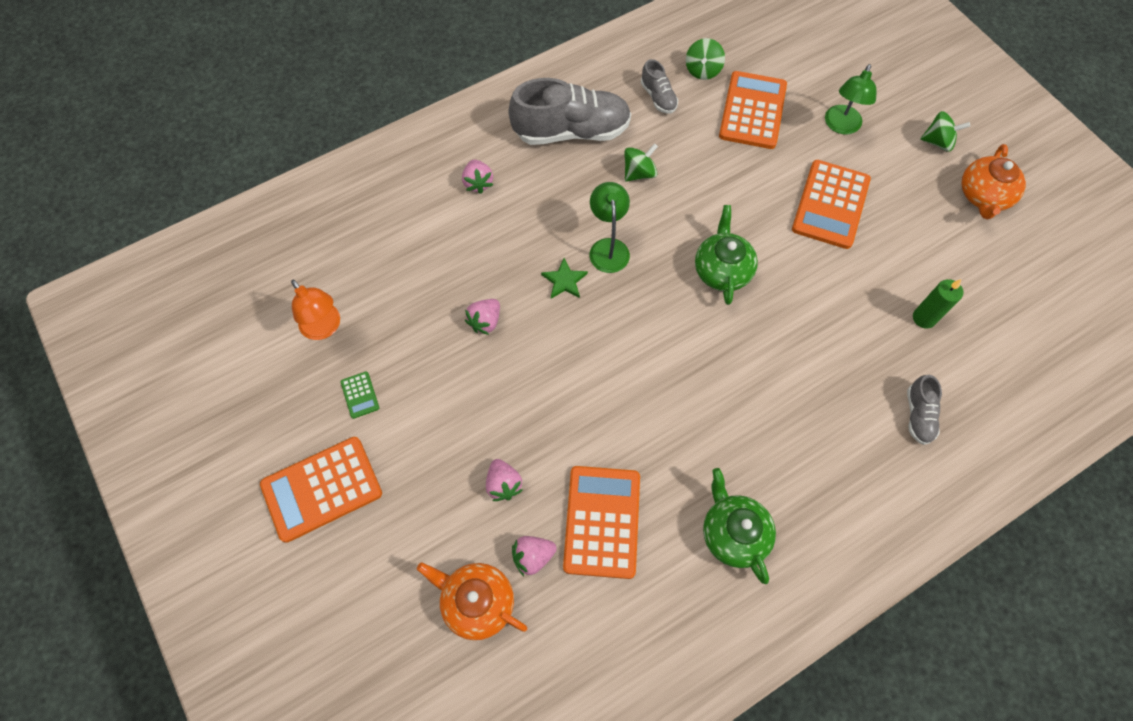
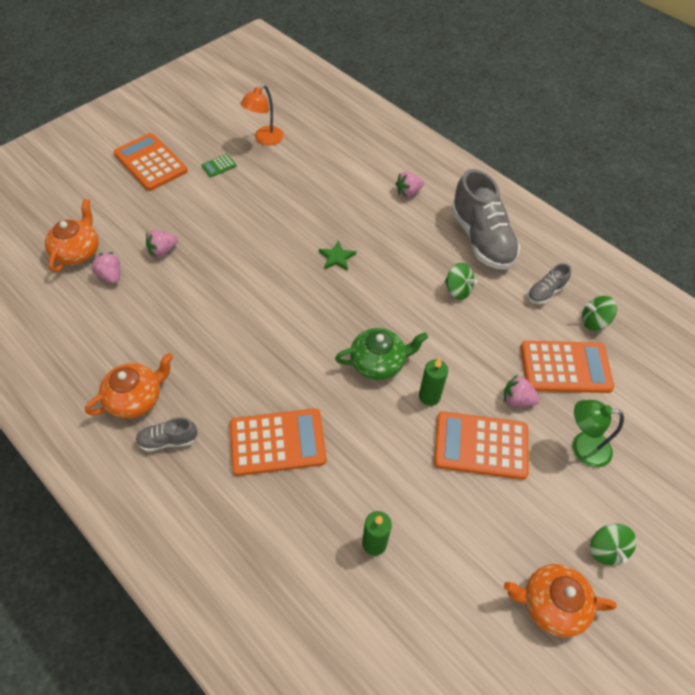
camera: 75 degrees right, 10 degrees down
(485, 321) = (289, 218): pink strawberry -> pink strawberry (517, 399)
(602, 521) = (139, 311): orange calculator -> orange calculator (277, 442)
(608, 247) = (376, 280): green lamp -> none
(733, 533) = (136, 398): green teapot -> orange teapot
(770, 233) = (429, 396): none -> green candle
(918, 415) = (264, 542): grey shoe -> grey shoe (168, 440)

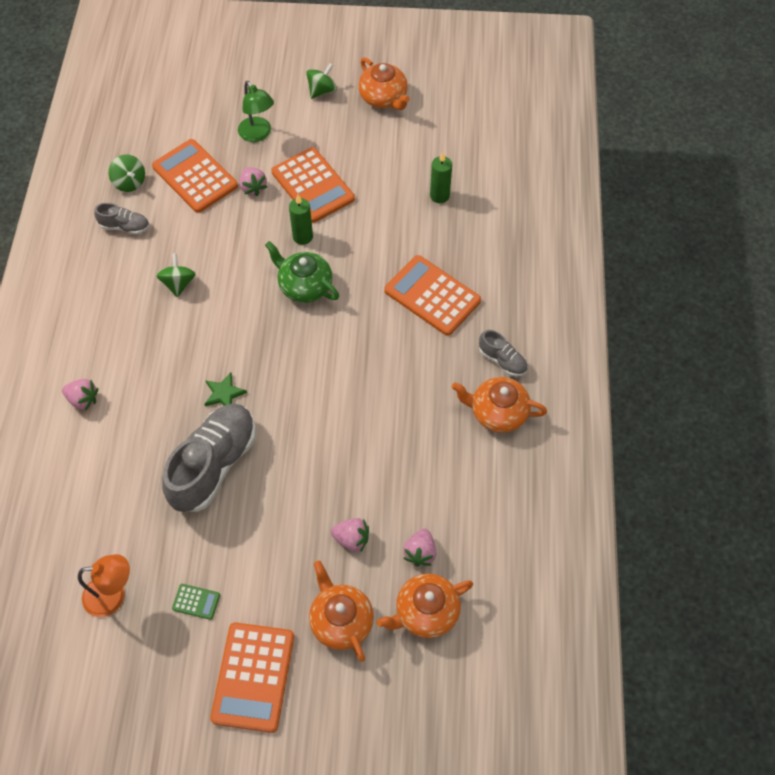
camera: 130 degrees left, 5 degrees up
(127, 213) = (341, 620): none -> orange teapot
(481, 239) = (98, 304): grey shoe -> grey shoe (214, 465)

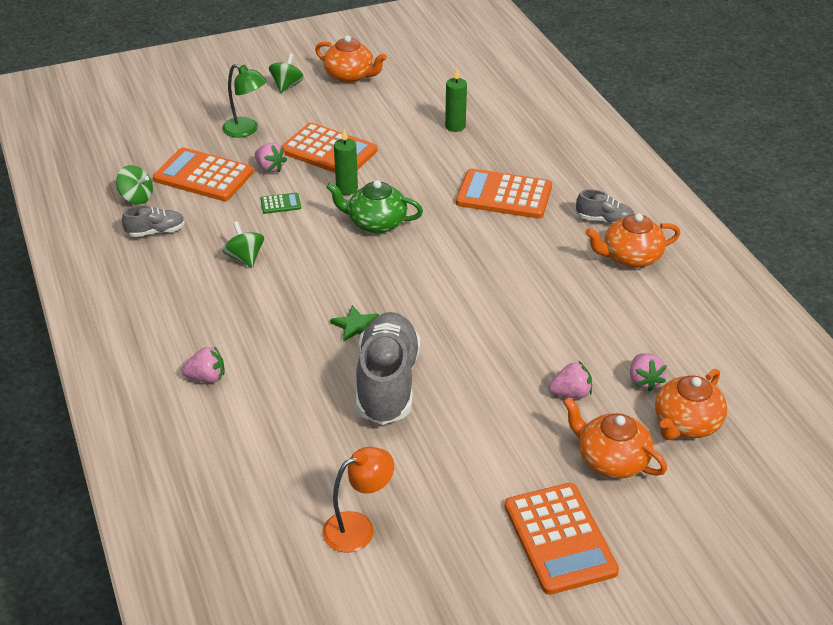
camera: 25 degrees left, 20 degrees down
(196, 602) = (452, 499): green calculator -> green calculator (280, 204)

